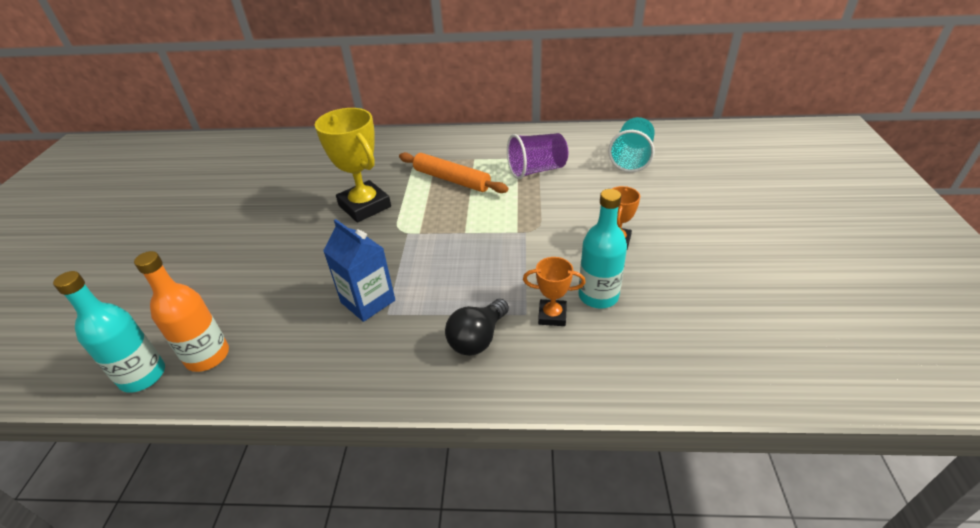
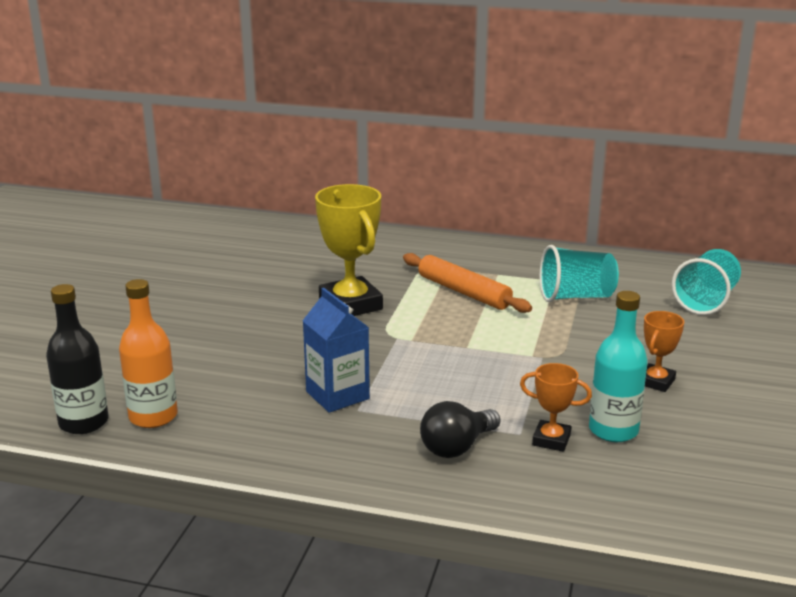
camera: 10 degrees right, 15 degrees down
(143, 376) = (84, 422): turquoise bottle -> black bottle
(537, 170) = (576, 297): purple cup -> turquoise cup

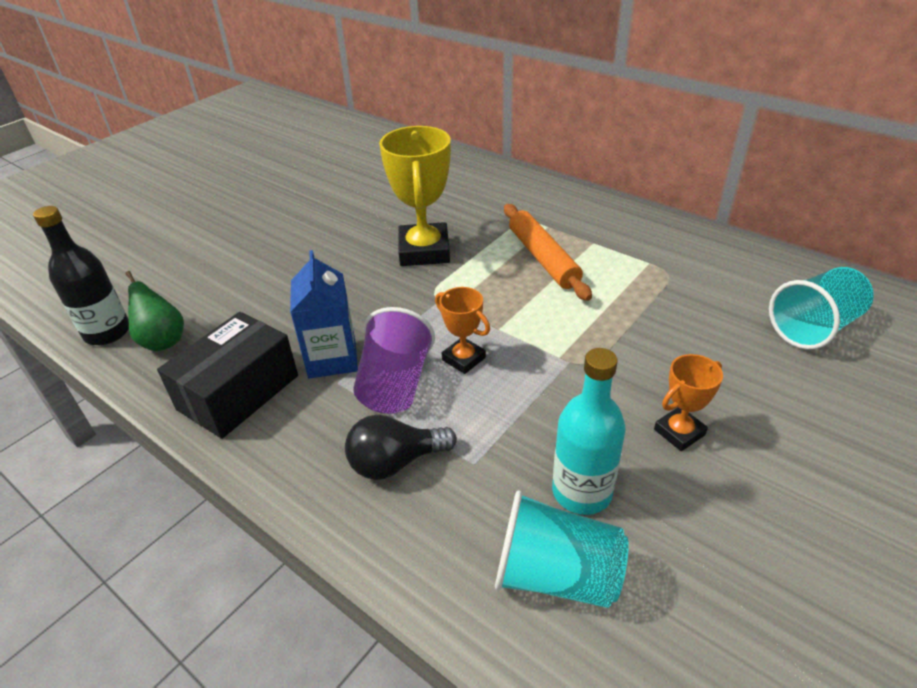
camera: 25 degrees right, 15 degrees up
(153, 416) = (163, 341): orange bottle -> green pear
(272, 435) = (238, 392): none -> black box
(411, 400) = (395, 384): none -> purple cup
(551, 440) = (501, 484): orange trophy -> orange trophy (463, 359)
(576, 297) = (659, 289): turquoise cup -> turquoise cup (556, 575)

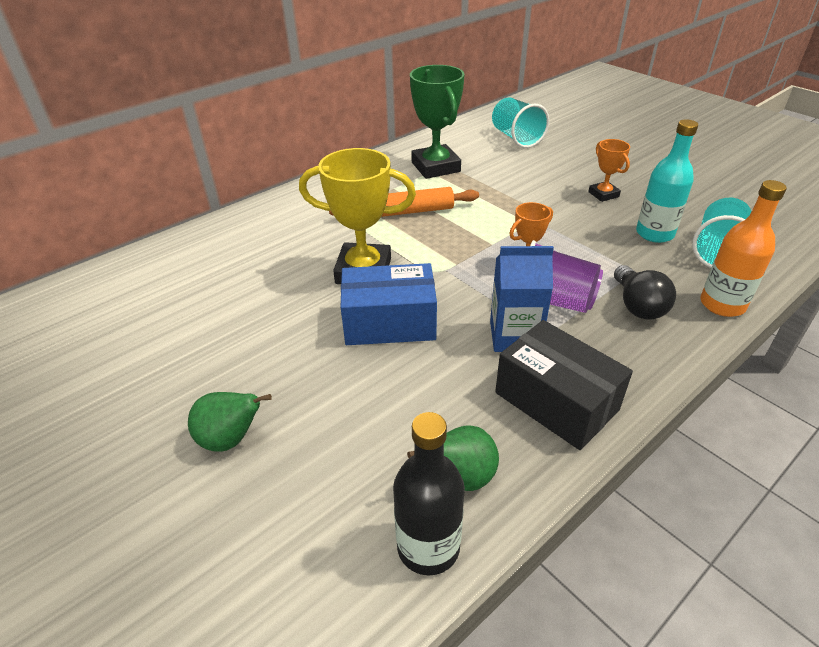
camera: 80 degrees left, 0 degrees up
(219, 233) = (231, 439): none -> green pear
(347, 278) = (389, 322): none -> blue box
(410, 560) = (722, 304): none -> orange bottle
(665, 265) = (435, 167): none -> green trophy

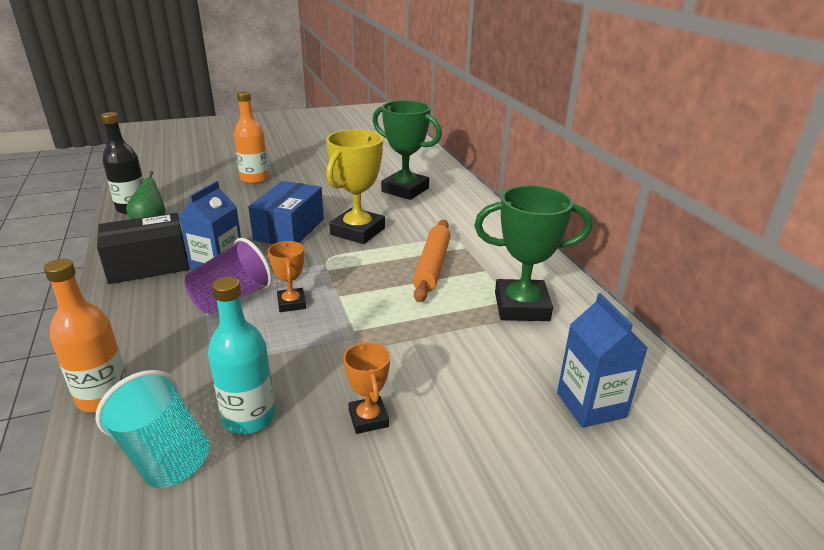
camera: 110 degrees right, 10 degrees down
(227, 269) = (405, 190): none -> green trophy
(231, 439) = (254, 179): green pear -> orange bottle
(516, 138) = (591, 405): turquoise cup -> blue carton
(603, 194) = (368, 418): orange trophy -> orange trophy turned 75 degrees clockwise
(638, 306) = (171, 341): black light bulb -> none

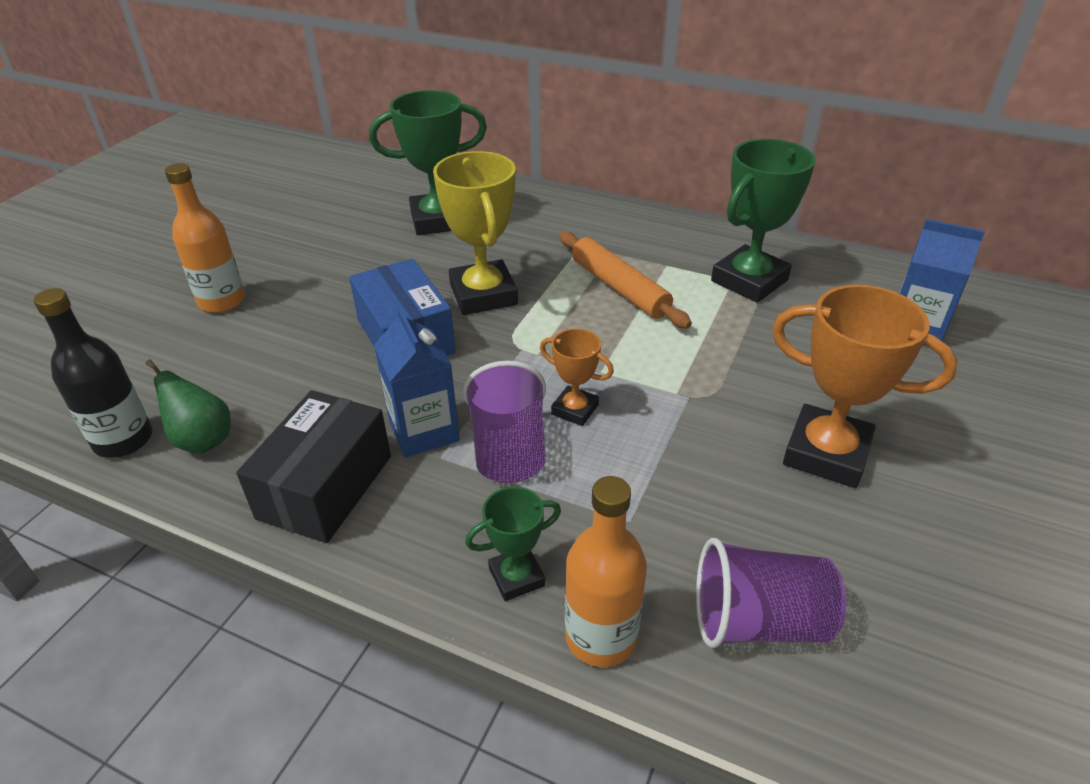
camera: 45 degrees left, 10 degrees up
(129, 348) = (516, 577): none -> green trophy
(163, 455) = (758, 622): turquoise cup -> purple cup
(249, 417) = (752, 531): turquoise bottle -> none
(368, 418) = (826, 453): orange trophy -> orange trophy, size x1.89

